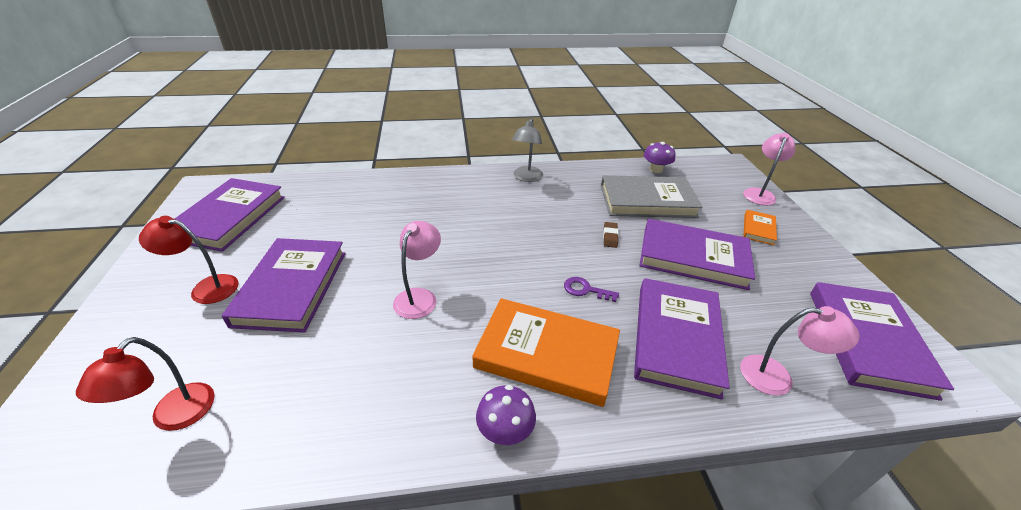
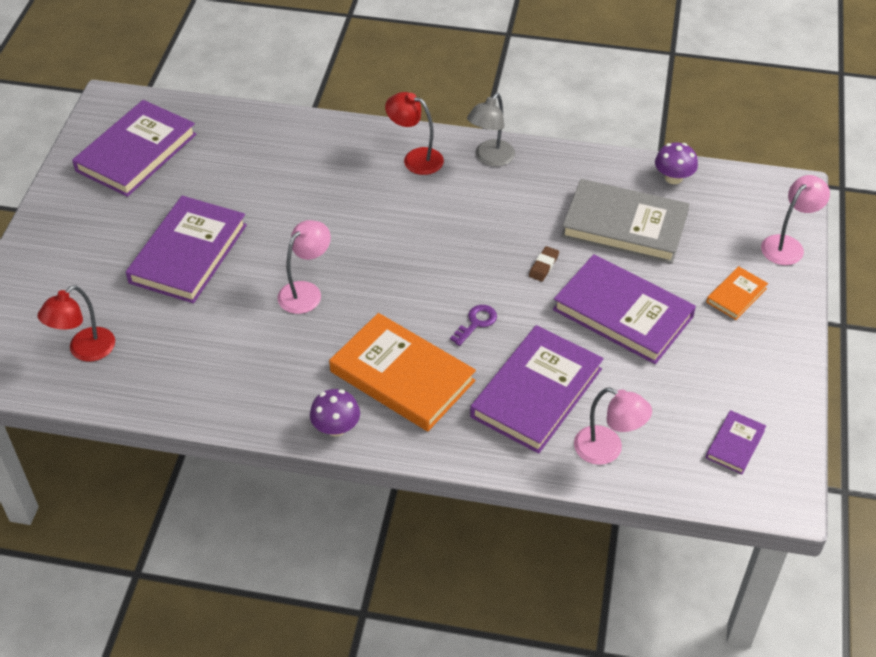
camera: 20 degrees right, 10 degrees up
(206, 288) = (111, 237): red lamp -> red lamp (415, 158)
(585, 290) = (476, 323): purple key -> purple key turned 90 degrees clockwise
(868, 341) = (735, 444): purple book -> purple book, size x0.47

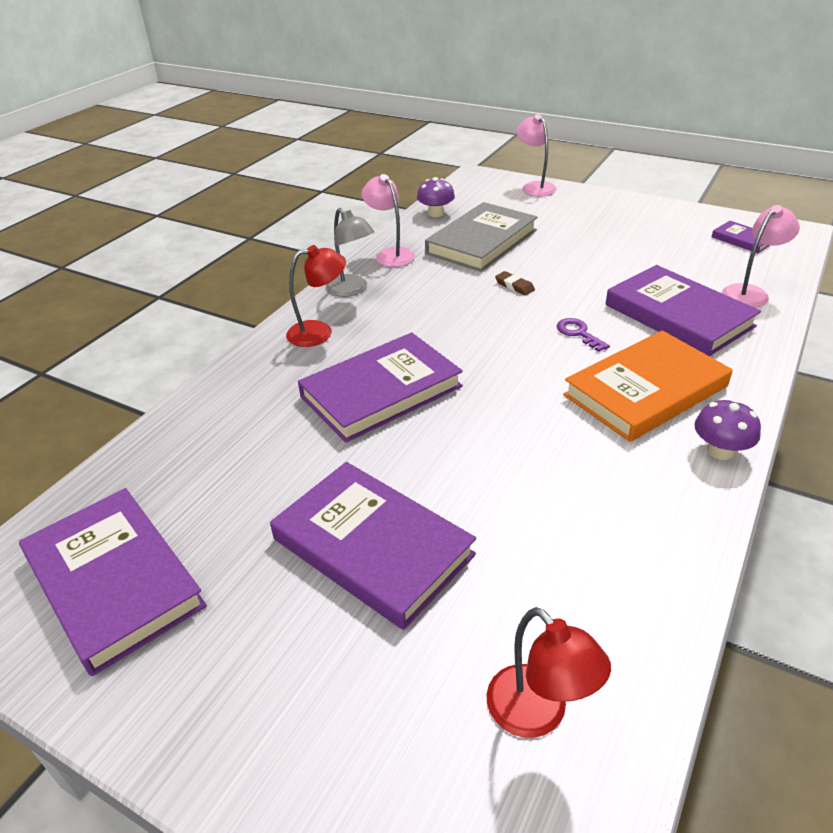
camera: 70 degrees left, 10 degrees down
(306, 292) = (492, 442): pink lamp -> pink lamp (390, 254)
(415, 158) = (319, 332): red lamp -> red lamp turned 150 degrees counterclockwise
(622, 313) = (587, 260): purple book -> purple book (381, 391)
(736, 295) = (581, 213): orange book -> none

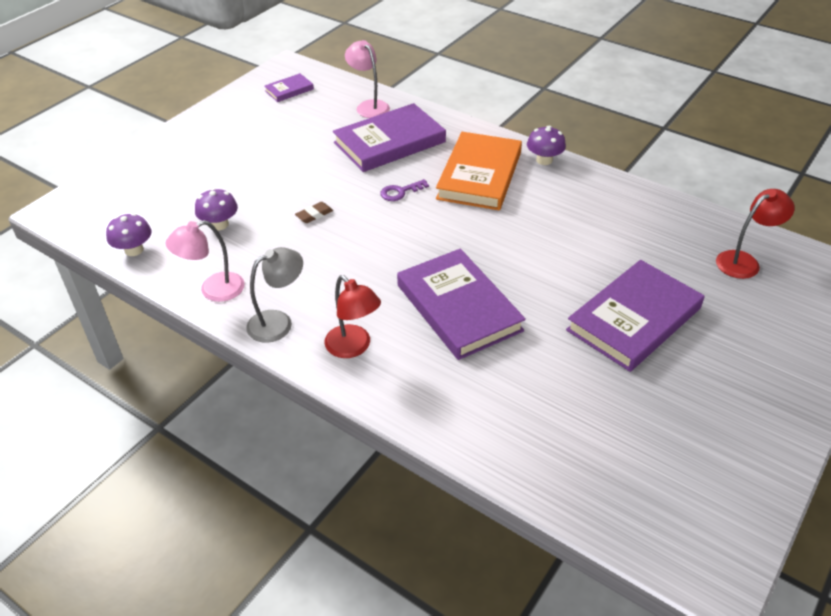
camera: 85 degrees left, 5 degrees up
(114, 581) = (680, 467): purple book -> none
(319, 332) = (353, 347): red lamp -> red lamp turned 150 degrees clockwise
(482, 242) = (219, 224): grey book -> purple mushroom
(534, 187) = (115, 175): pink lamp -> none
(645, 390) = (479, 175): orange book -> orange book turned 45 degrees clockwise

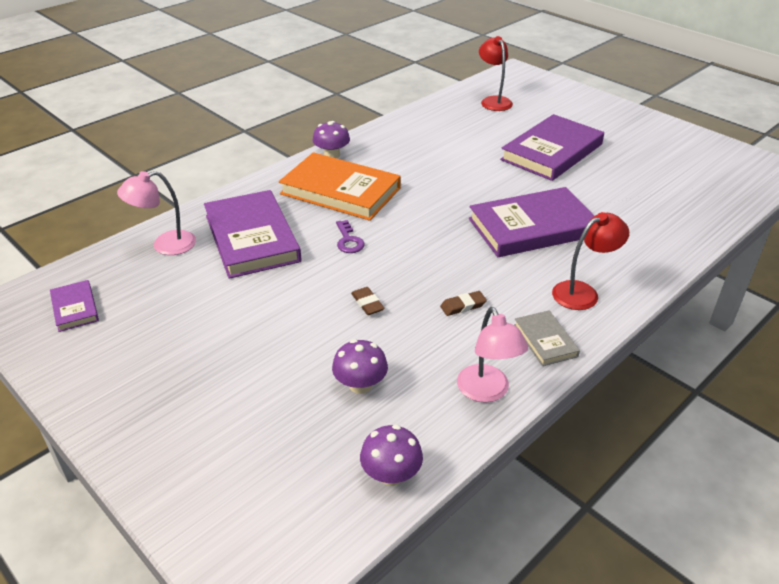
camera: 80 degrees left, 5 degrees down
(278, 322) = (545, 340): grey lamp -> grey book
(319, 268) = (463, 306): none -> brown eraser
(634, 319) = (551, 152): purple book -> purple book turned 75 degrees clockwise

